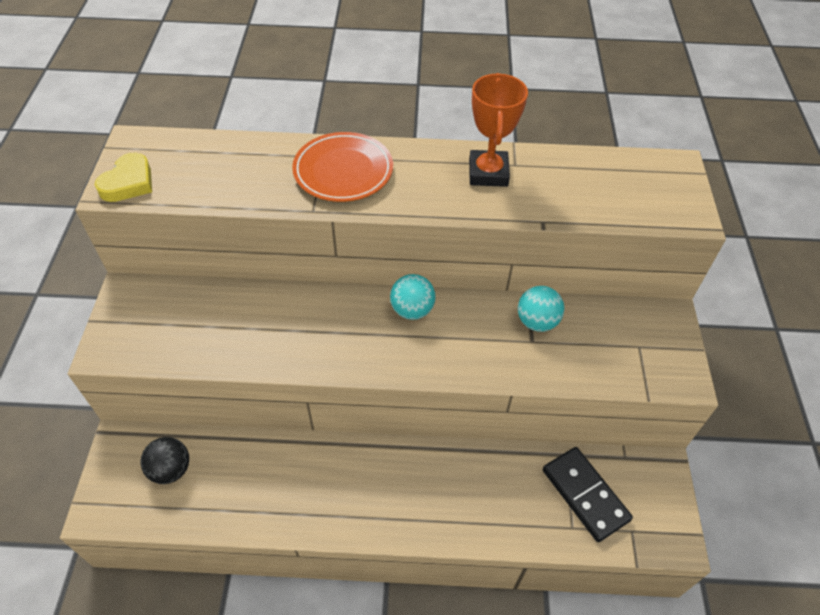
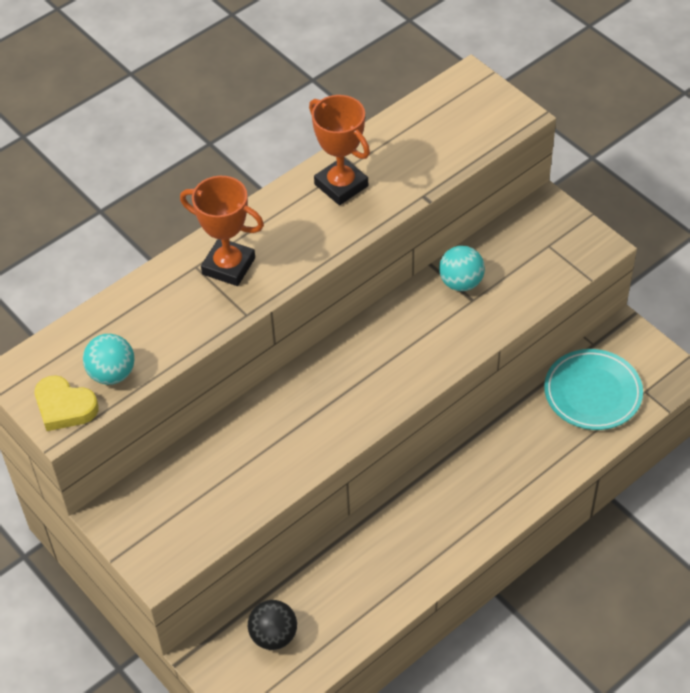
camera: 40 degrees left, 0 degrees up
(128, 182) = (64, 407): yellow heart -> yellow heart turned 135 degrees clockwise
(343, 171) = (228, 266): orange plate -> orange trophy
(412, 310) = (360, 346): turquoise ball -> turquoise ball (112, 373)
(585, 495) = (592, 393): black domino -> turquoise plate

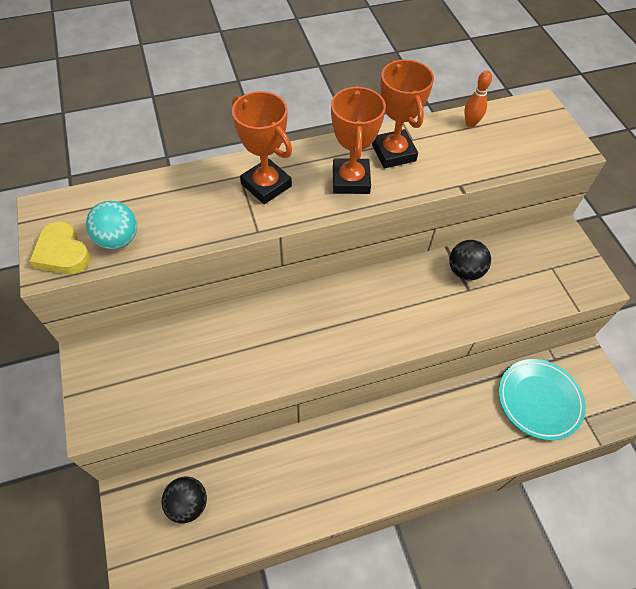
camera: 20 degrees right, 5 degrees up
(312, 230) = (351, 180): none -> orange trophy
(405, 125) = (470, 124): none -> orange bowling pin
(461, 282) = (465, 271): turquoise ball -> black ball

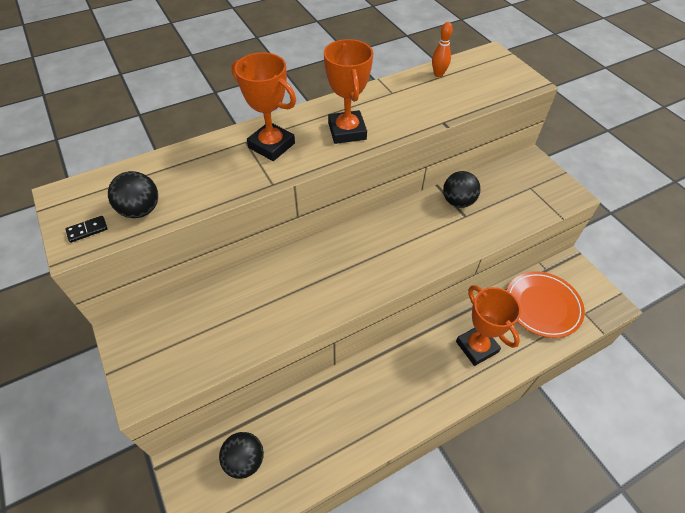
camera: 10 degrees left, 5 degrees down
(63, 253) = (87, 230): yellow heart -> black domino
(118, 239) = (141, 210): turquoise ball -> black ball
(393, 153) = (379, 105): orange trophy -> orange trophy (476, 347)
(539, 400) = (542, 306): turquoise plate -> orange plate

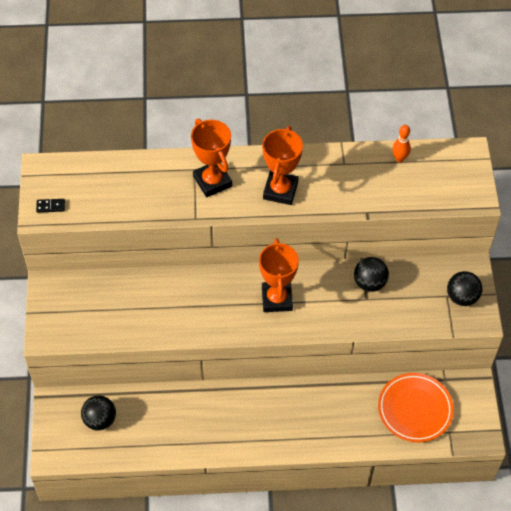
camera: 25 degrees right, 5 degrees up
(141, 210) = (92, 204): black ball -> black ball (462, 297)
(476, 347) = (330, 417): orange trophy -> orange trophy (277, 299)

